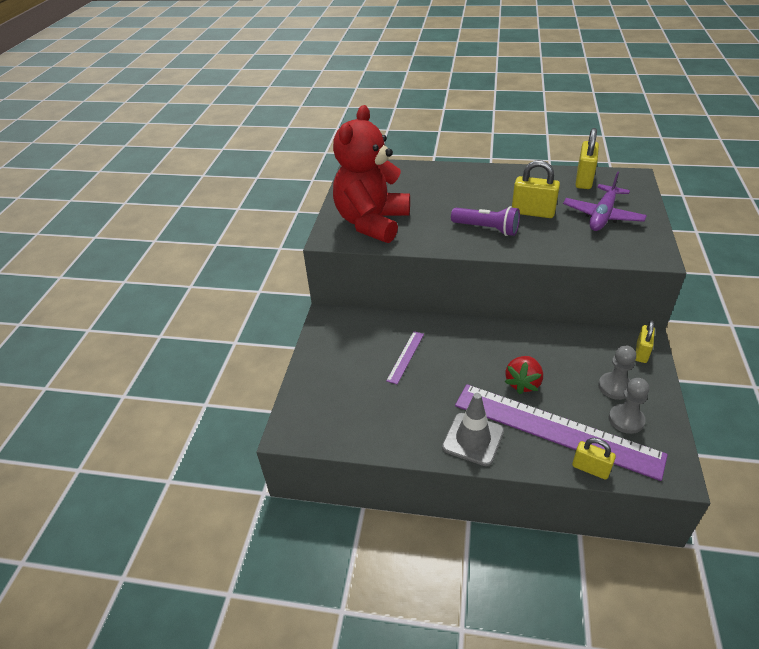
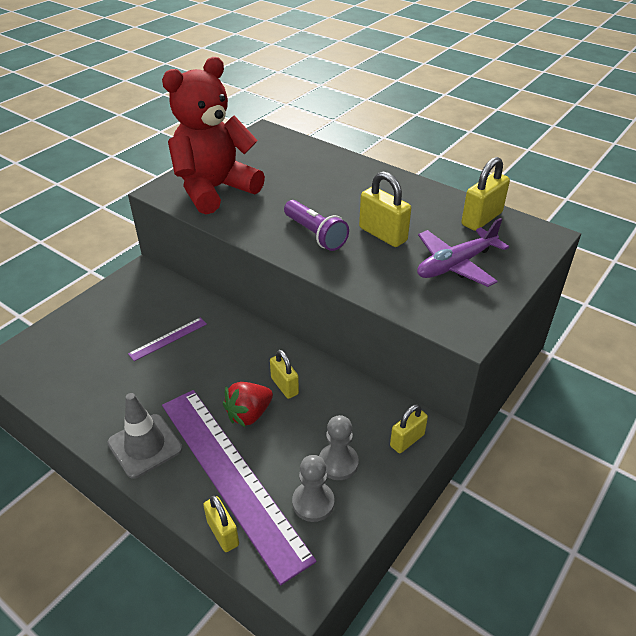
camera: 25 degrees right, 0 degrees up
(527, 353) = (284, 386): none -> yellow padlock

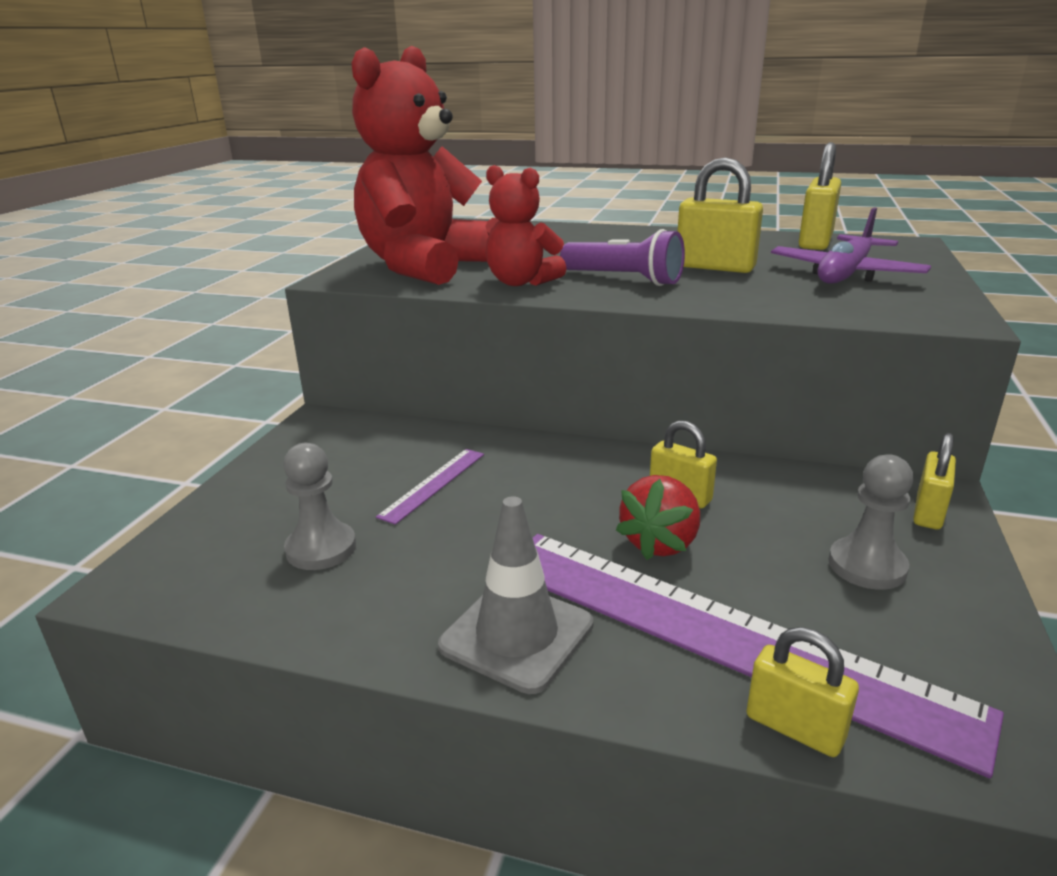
camera: 20 degrees left, 15 degrees down
(254, 222) = (521, 282): none -> red teddy bear
(313, 502) = (892, 630): grey pawn -> grey pawn (321, 548)

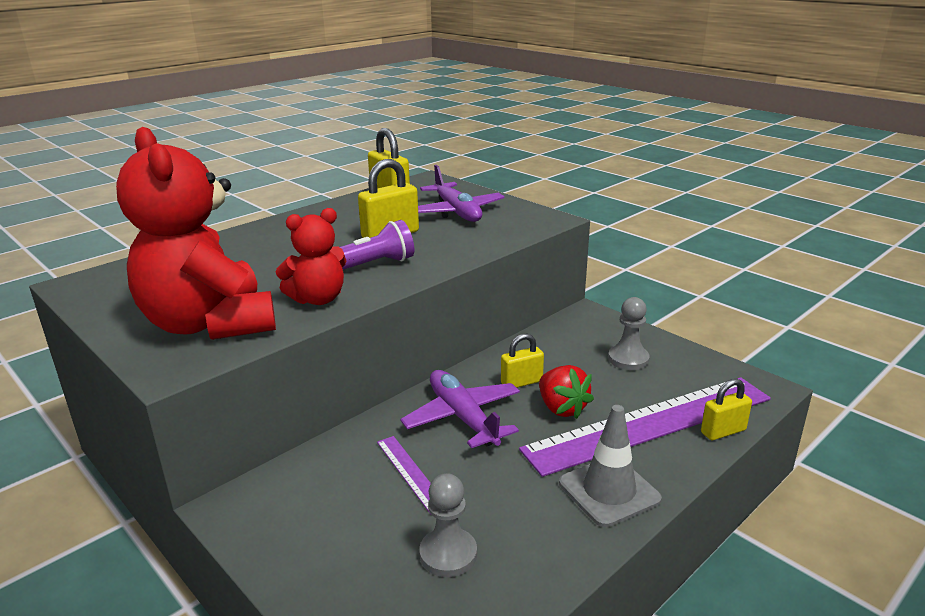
camera: 60 degrees left, 0 degrees up
(560, 481) = (463, 417): none -> purple plane
(928, 513) = (600, 323): yellow padlock -> none

